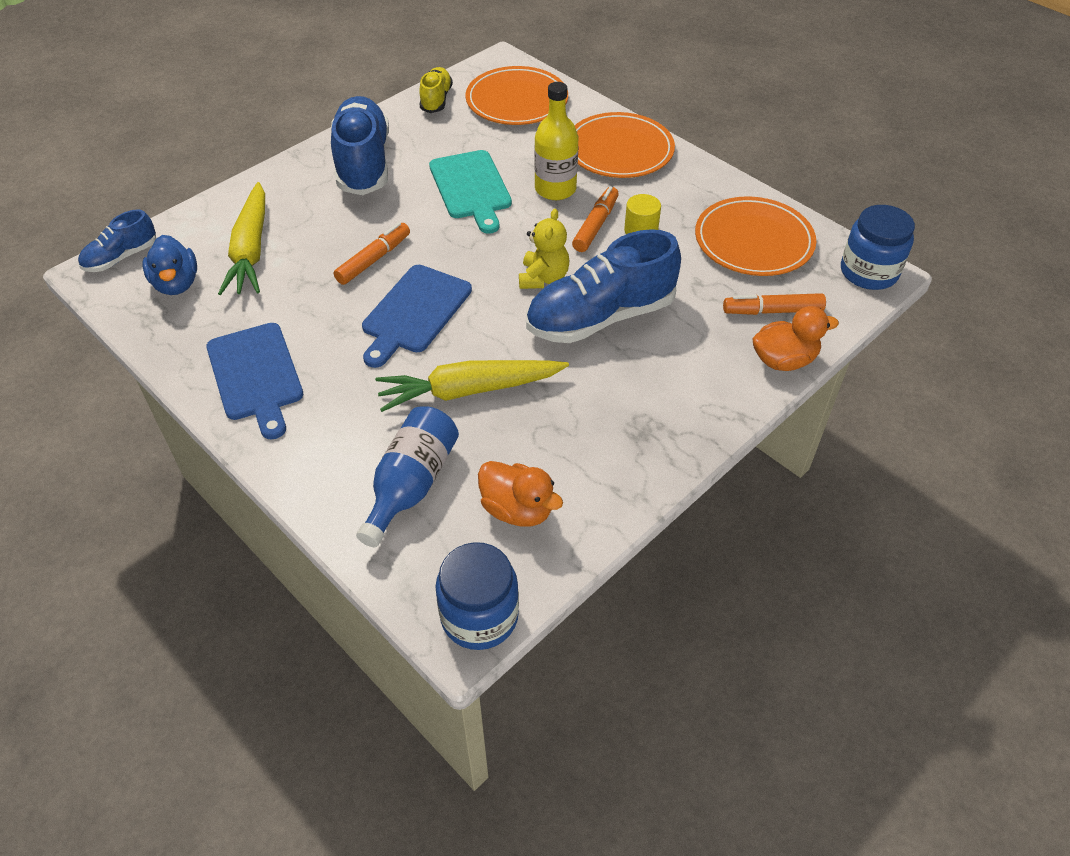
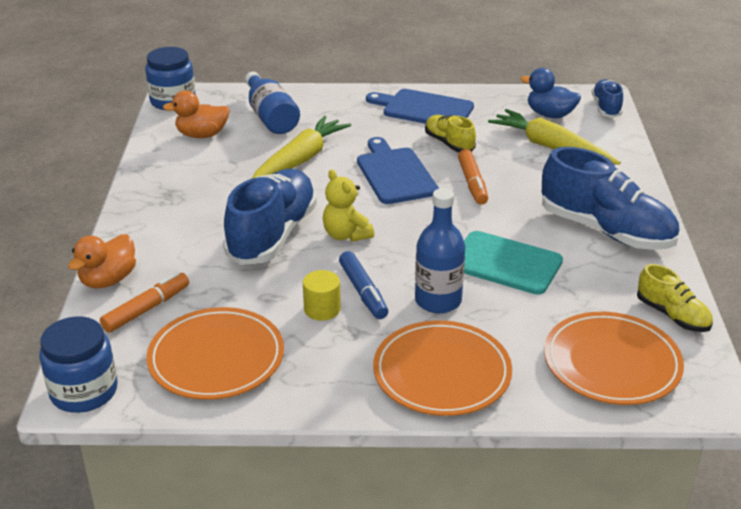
camera: 135 degrees right, 15 degrees down
(315, 314) = (449, 143): none -> yellow shoe
(555, 189) = (438, 300): yellow bottle -> blue bottle
(595, 225) = (363, 292): orange marker -> blue marker

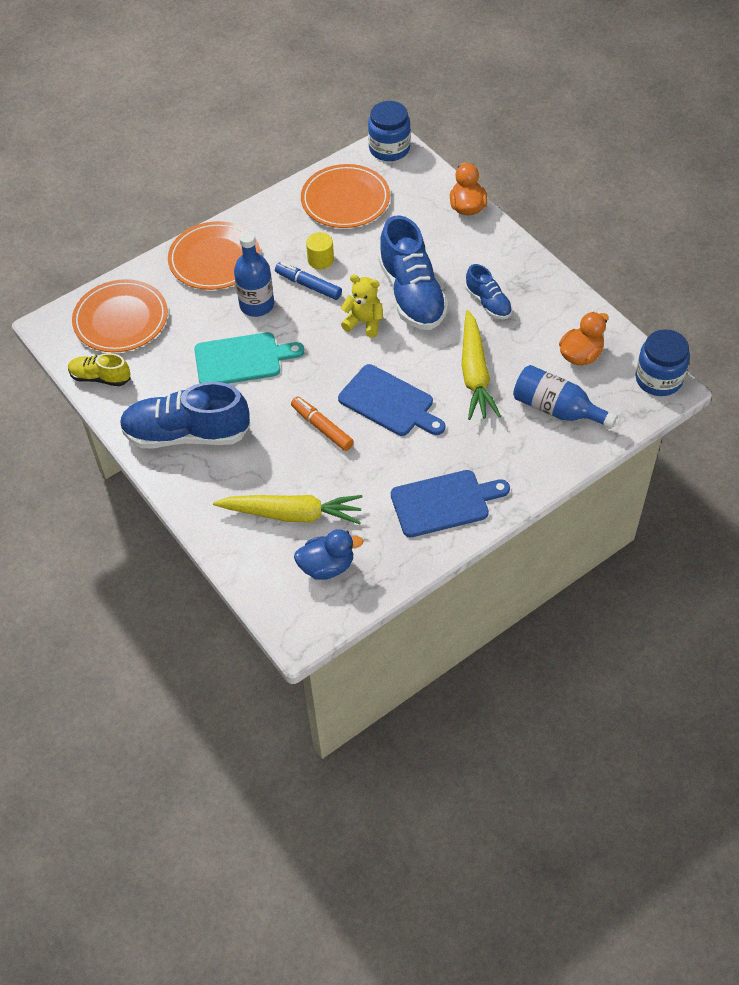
camera: 145 degrees right, 20 degrees up
(147, 309) = (420, 204): orange marker -> none
(449, 143) = (381, 466): yellow shoe -> none
(606, 108) = (283, 613): blue shoe -> blue shoe (488, 303)

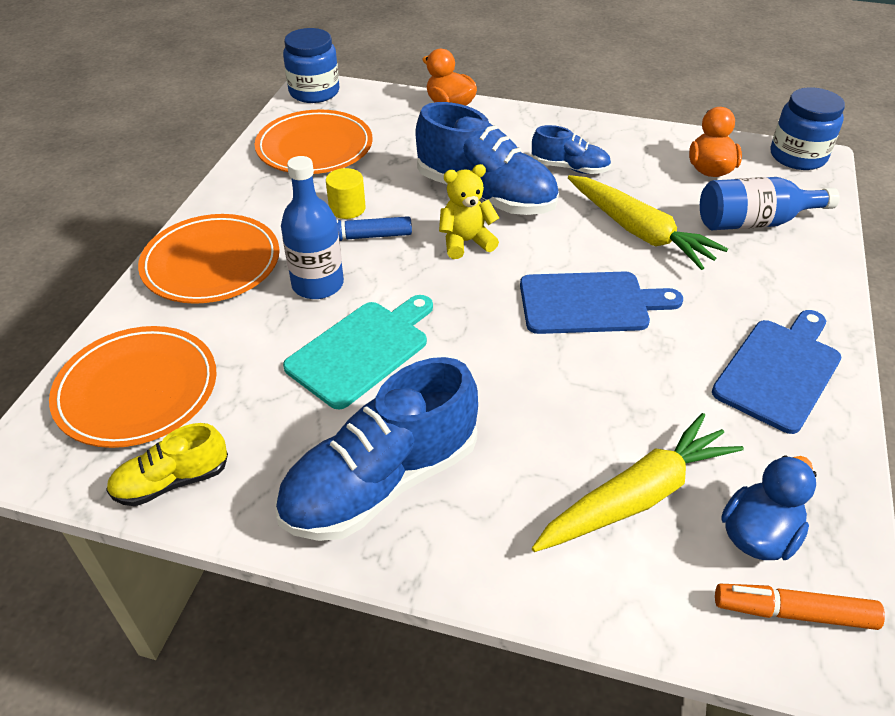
camera: 40 degrees left, 10 degrees down
(322, 427) = (548, 371): orange marker -> orange marker (793, 612)

